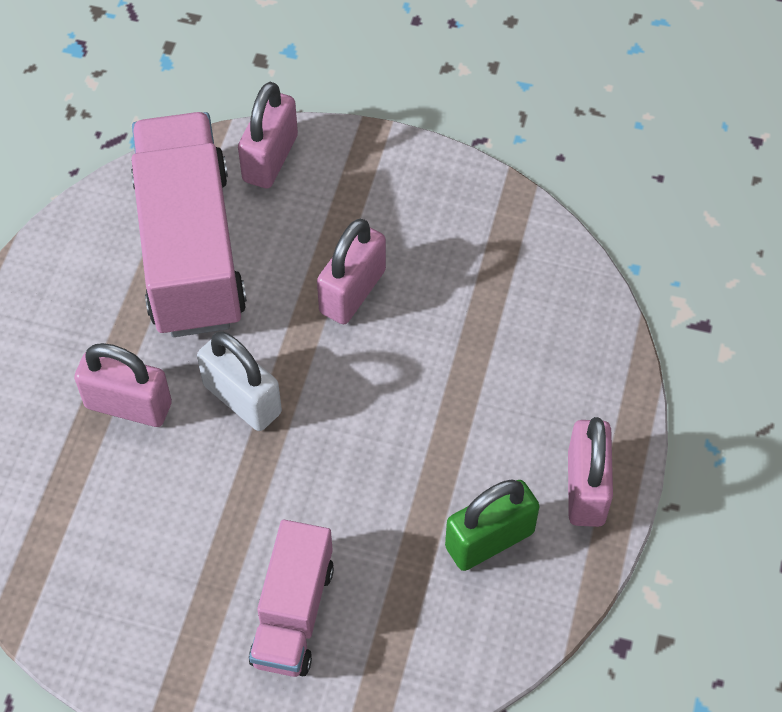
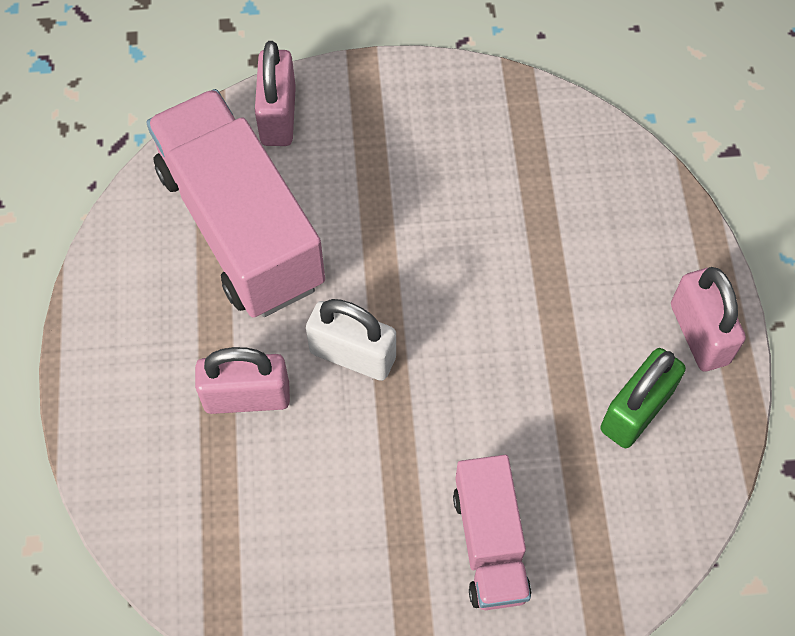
camera: 20 degrees left, 5 degrees up
(352, 292) = (410, 219): pink padlock -> none

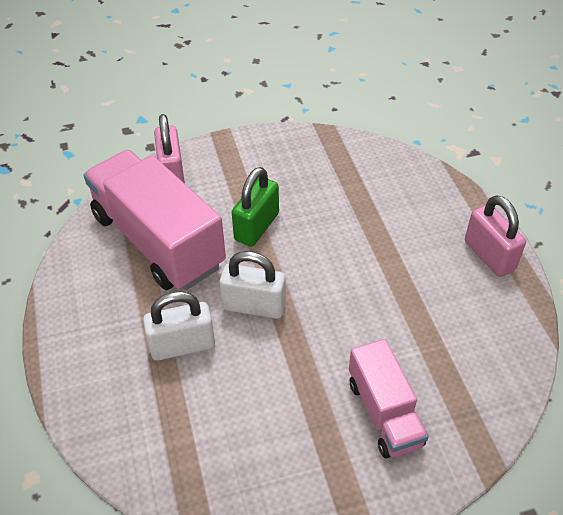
camera: 10 degrees left, 15 degrees down
(247, 397) = (182, 345): pink padlock -> white padlock
(636, 411) = (462, 309): green padlock -> green padlock (257, 227)

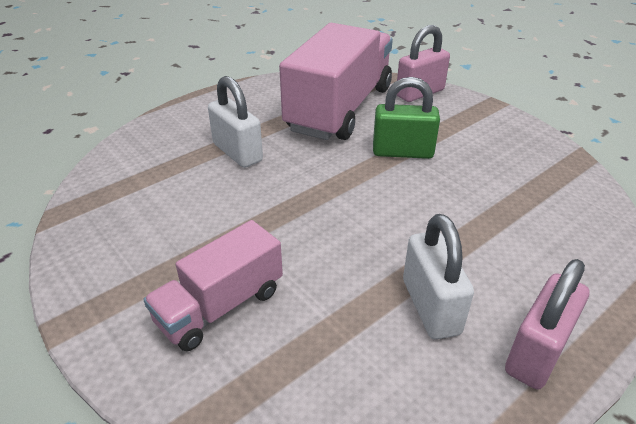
camera: 65 degrees right, 10 degrees down
(254, 306) = (305, 177): white padlock -> white padlock (430, 306)

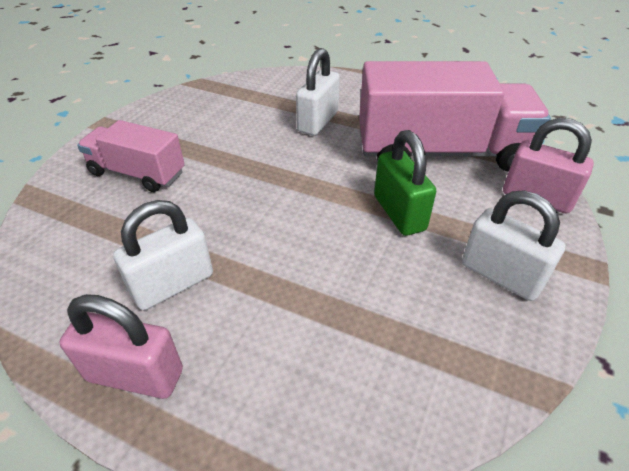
camera: 65 degrees right, 5 degrees up
(488, 135) = (500, 275): none -> white padlock

